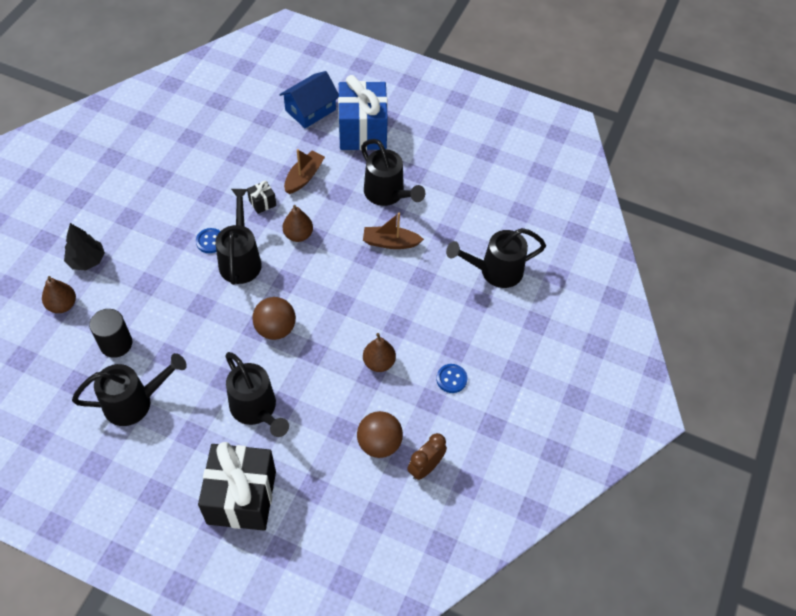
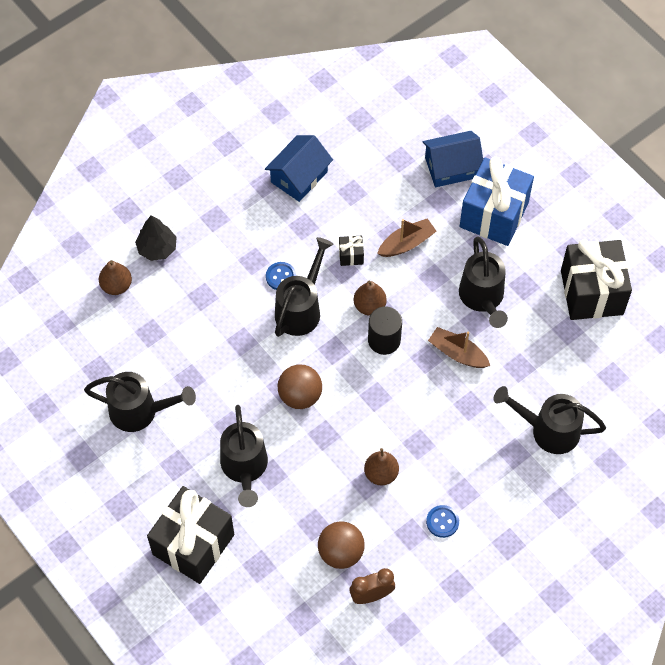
camera: 30 degrees right, 5 degrees up
(116, 344) = (148, 346): black cylinder -> black cylinder (384, 340)
(187, 160) = (299, 177): none -> blue house
(469, 158) = (591, 292): none -> black gift

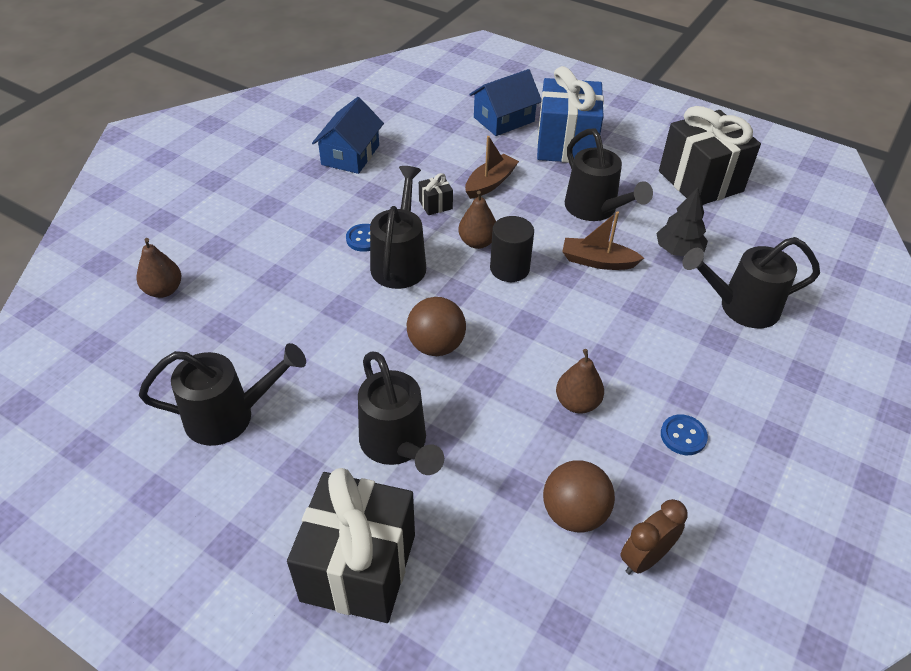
camera: 20 degrees left, 15 degrees down
(157, 248) = (206, 245): black tree -> black tree (678, 250)

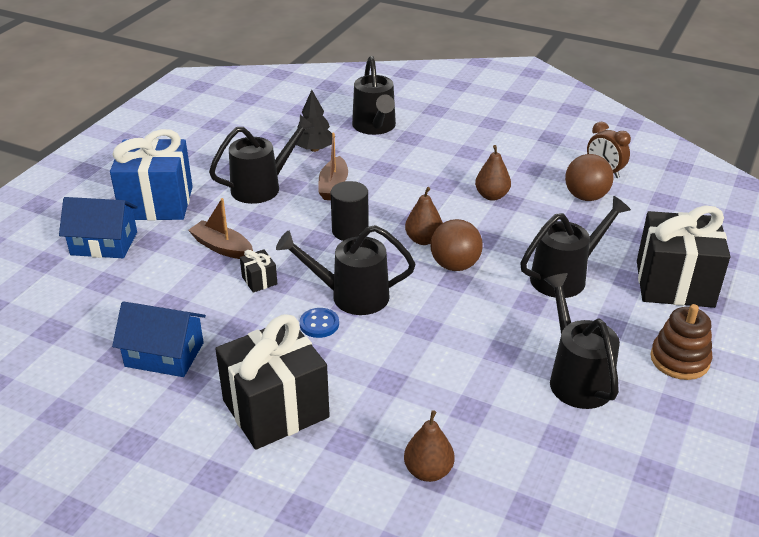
camera: 95 degrees left, 10 degrees down
(221, 524) = (679, 360): none -> brown stacking toy
(477, 242) = (316, 250): brown pear -> brown pear (423, 240)
(504, 119) = (104, 243): blue house -> blue house turned 45 degrees counterclockwise
(683, 436) = (504, 155): blue button -> none
(700, 181) = (220, 135): black gift -> black gift (276, 409)

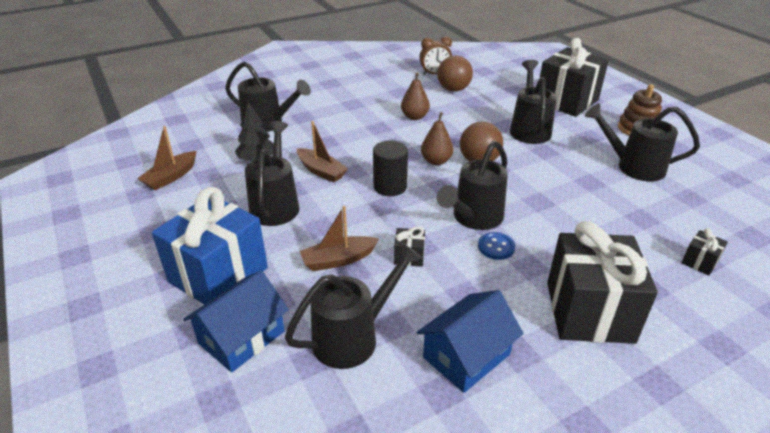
camera: 55 degrees left, 0 degrees up
(142, 291) = (353, 337): none -> black watering can
(248, 125) = (171, 177): none -> brown boat
(428, 471) = (699, 262): brown pear -> black gift

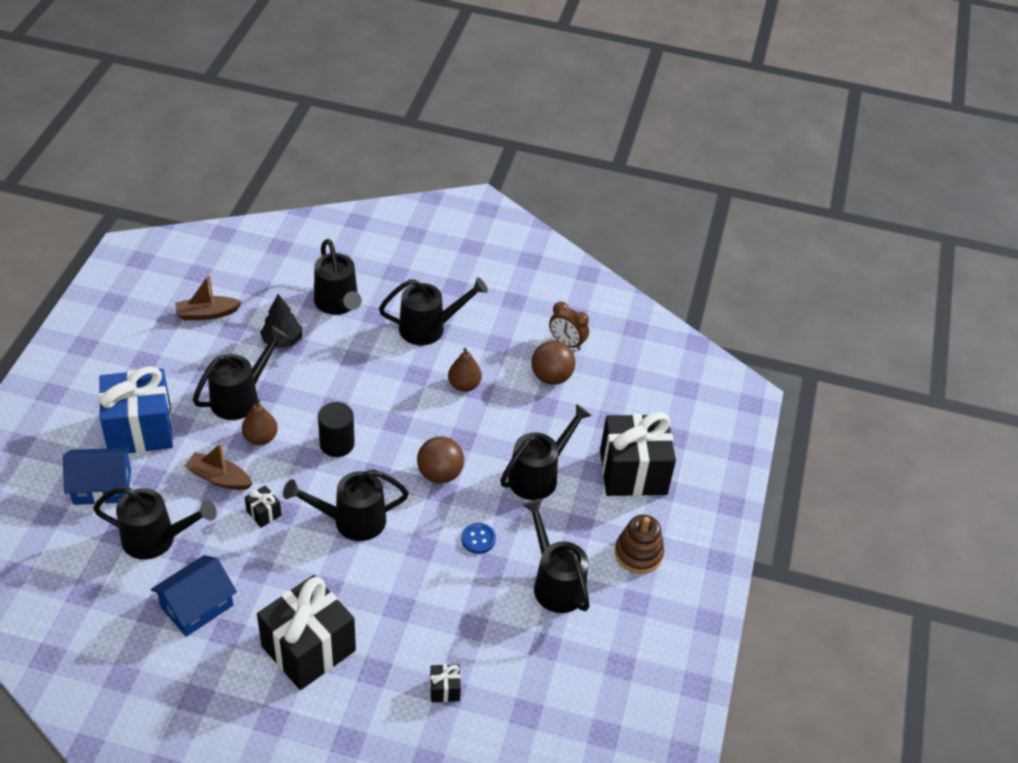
camera: 40 degrees right, 10 degrees up
(321, 171) = (311, 389): brown boat -> none
(347, 105) = (429, 328): none -> black watering can
(436, 161) = (407, 447): brown pear -> brown pear (260, 438)
(466, 356) = (197, 606): blue house -> blue house turned 45 degrees counterclockwise
(496, 247) = (328, 555): blue button -> blue button (478, 539)

